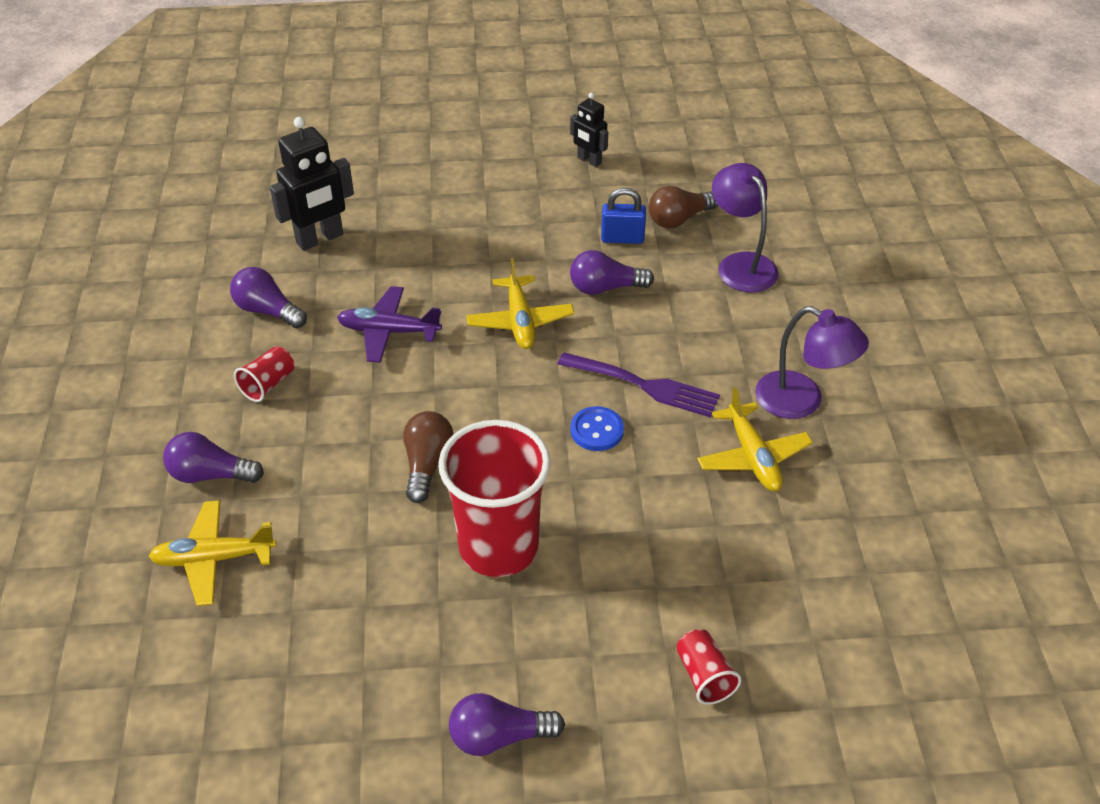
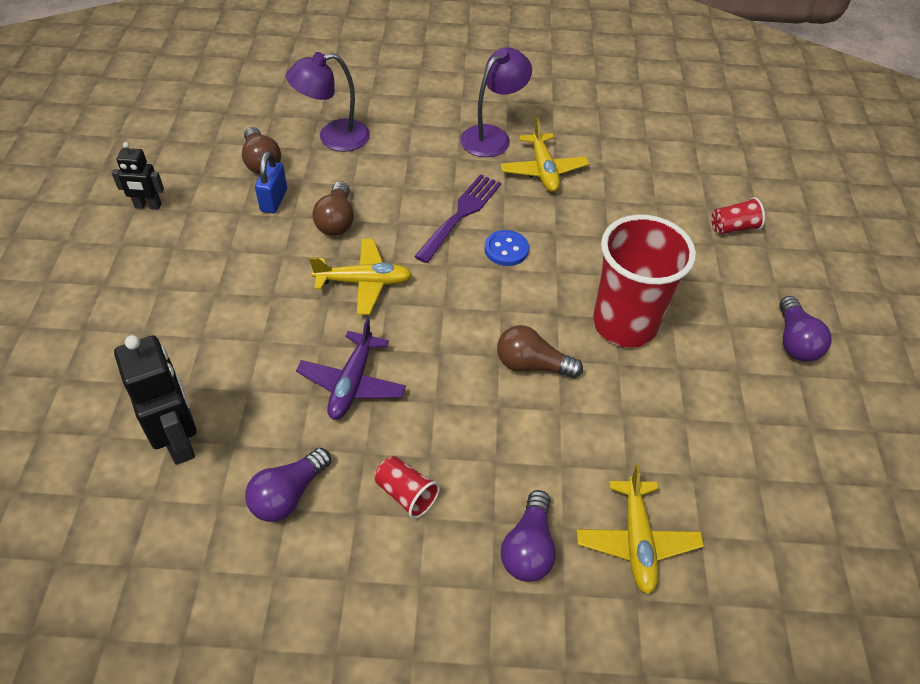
camera: 85 degrees left, 5 degrees up
(589, 160) = (148, 206): black robot -> black robot turned 45 degrees clockwise
(605, 288) = (336, 220): purple light bulb -> brown light bulb
(752, 457) = (543, 170): yellow plane -> yellow plane turned 90 degrees clockwise

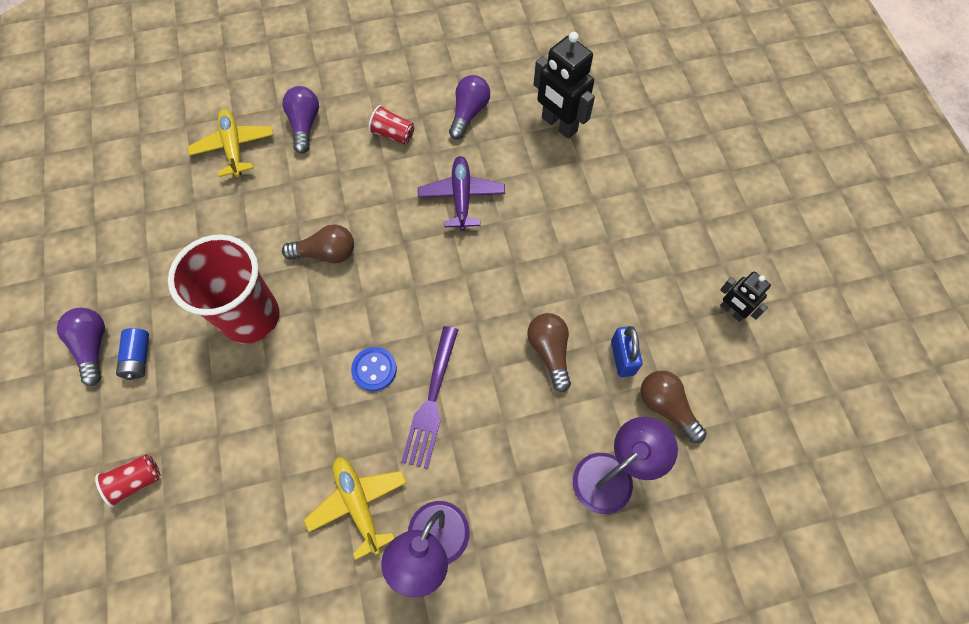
camera: 165 degrees right, 15 degrees up
(148, 206) = (732, 311): black robot -> black robot turned 120 degrees counterclockwise
(364, 282) = (492, 289): yellow plane -> none
(744, 318) = (138, 358): none -> blue battery

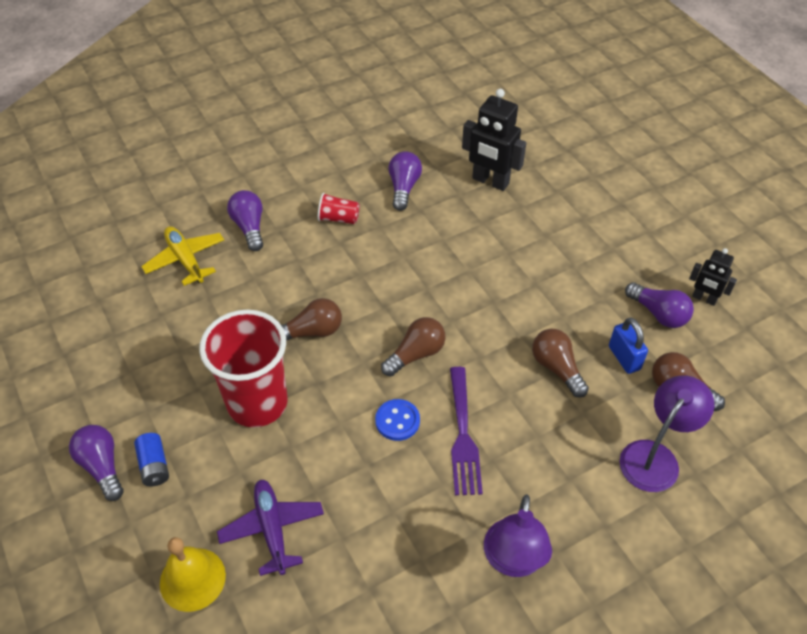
camera: 15 degrees left, 15 degrees down
(136, 481) = (192, 579): red cup -> yellow bell
(358, 504) = (427, 542): yellow plane -> none
(416, 302) = (416, 354): none -> brown light bulb
(461, 197) = (424, 257): purple plane -> purple plane (272, 529)
(677, 317) = (658, 314): none -> purple light bulb

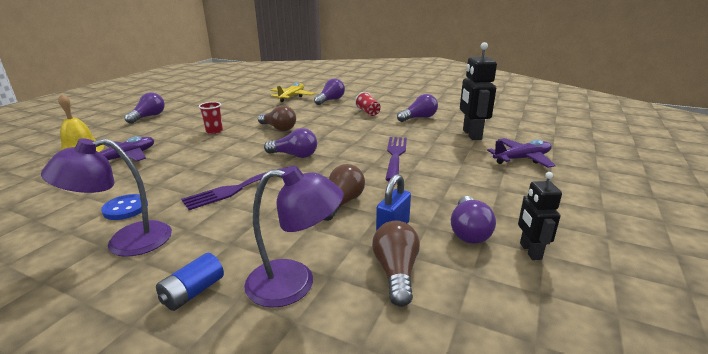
camera: 55 degrees right, 25 degrees down
(154, 466) = (155, 124): blue battery -> blue battery (193, 292)
(257, 403) = (214, 131): red cup -> red cup, size x0.43
(397, 421) = (233, 165): blue button -> blue button (125, 208)
(416, 354) = (294, 155): brown light bulb -> purple light bulb
(489, 272) = (395, 155): none -> purple fork
(572, 190) = (522, 159): none -> purple plane

